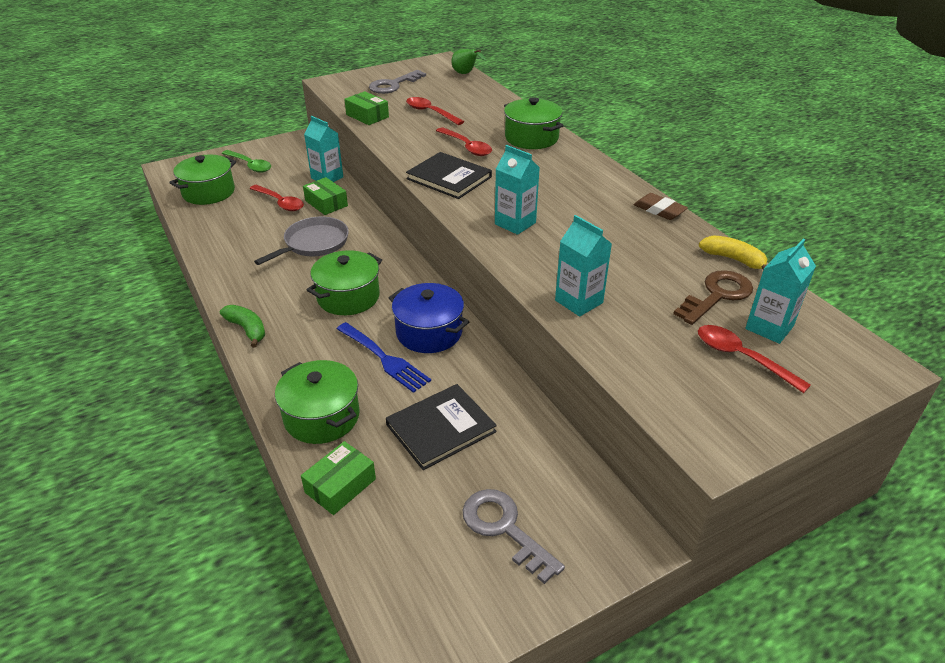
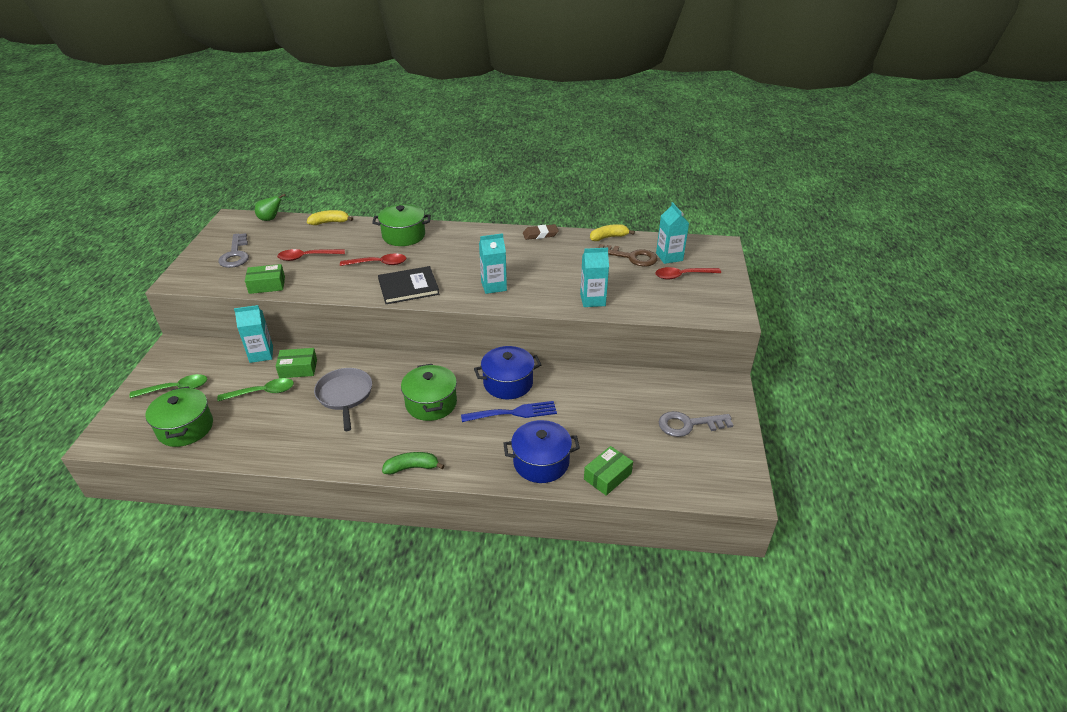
camera: 55 degrees left, 0 degrees up
(280, 202) = (262, 392): red spoon -> green spoon
(322, 417) = (541, 462): green pot -> blue pot
(340, 486) = (607, 476): green box -> green box turned 60 degrees clockwise
(441, 428) = (597, 415): black book -> none
(498, 97) = (329, 222): none -> yellow banana
(717, 295) = (631, 257): brown key -> brown key turned 120 degrees clockwise

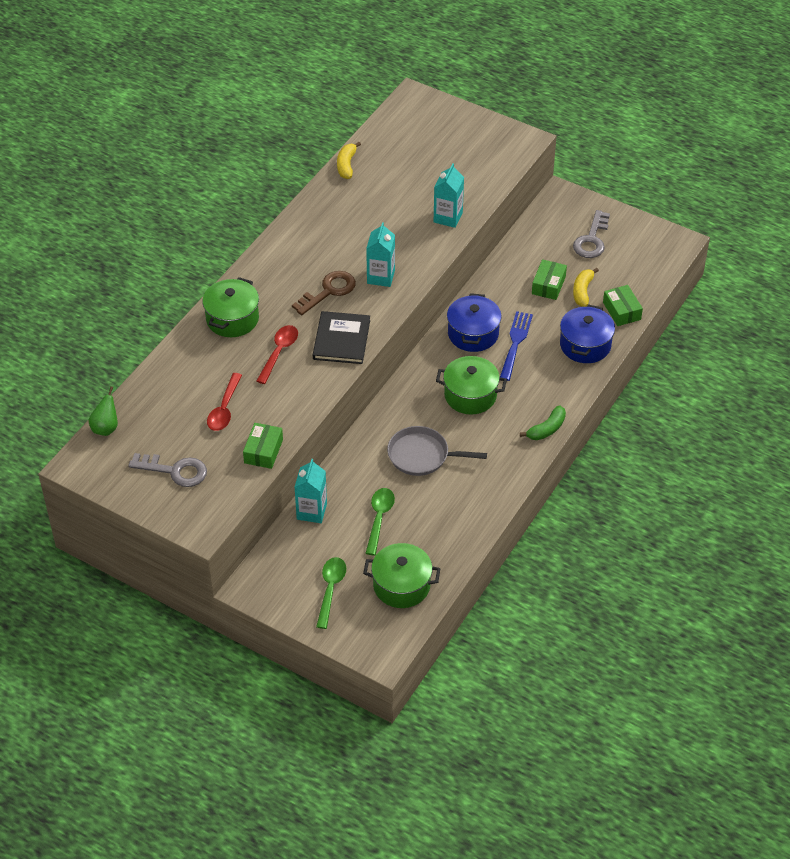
camera: 65 degrees left, 10 degrees up
(298, 369) = (356, 484): green box -> green box (548, 285)
(329, 222) = (154, 375): yellow banana -> yellow banana (582, 291)
(412, 467) = (547, 429): green banana -> green banana turned 150 degrees counterclockwise
(540, 234) = (306, 212): brown eraser -> none
(631, 257) = (394, 164): brown key -> brown key (329, 291)
(669, 257) = (410, 139): turquoise carton -> none
(682, 276) = (447, 144): red spoon -> none

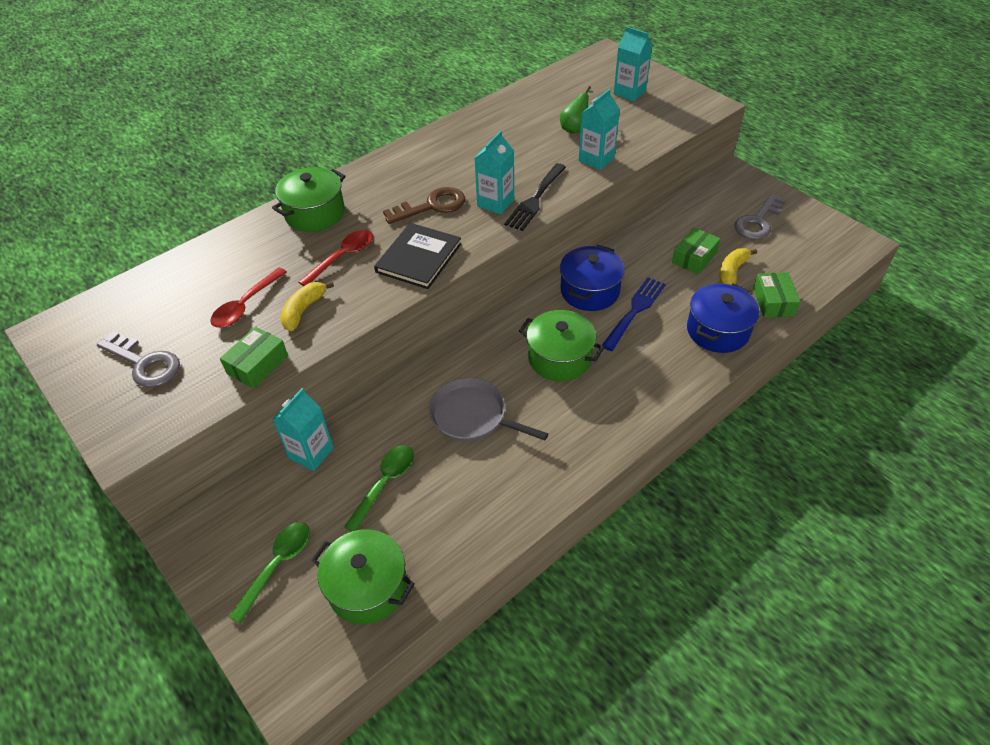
camera: 20 degrees right, 0 degrees up
(106, 426) = (110, 296): green pear -> green pear (575, 128)
(346, 165) = (511, 97): yellow banana -> yellow banana (303, 310)
(412, 267) = (535, 199): none -> black fork
(451, 140) = (629, 92): none -> turquoise carton
(547, 429) = (638, 420): green banana -> none

